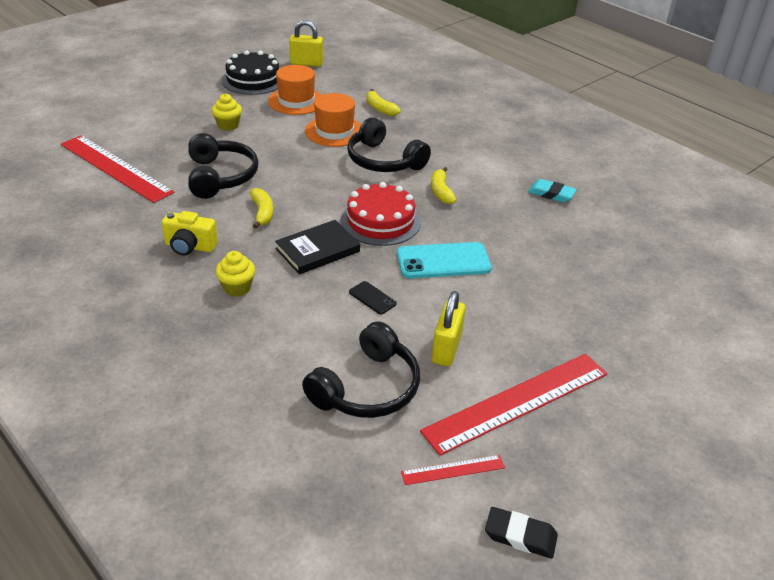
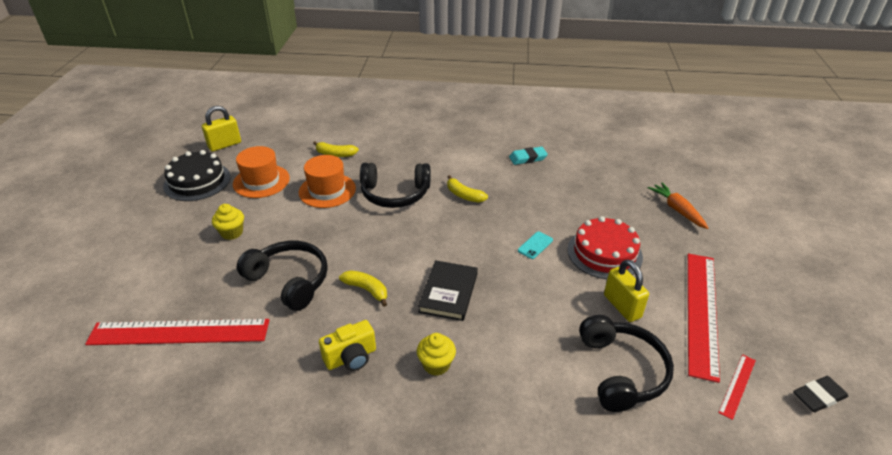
camera: 40 degrees left, 0 degrees up
(372, 298) = (533, 303): black phone -> none
(380, 221) = (457, 242): red cake -> red cake (604, 253)
(443, 261) = (535, 245): turquoise phone -> turquoise phone, size x0.50
(641, 316) = (677, 210): none -> orange carrot

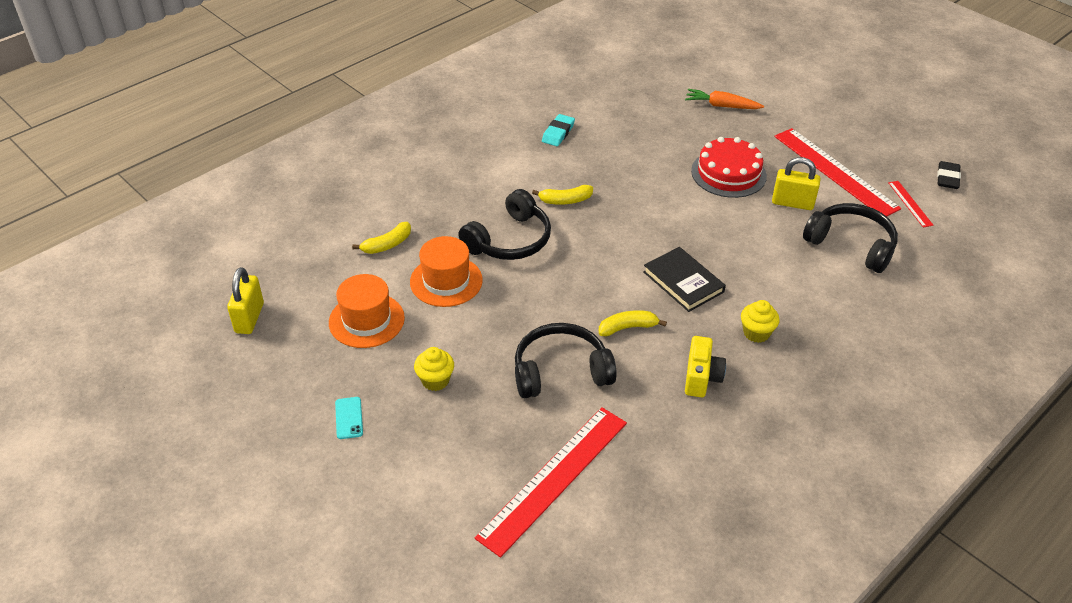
camera: 50 degrees left, 5 degrees up
(197, 181) = (299, 370): black cake -> none
(535, 245) = (679, 202): turquoise phone -> turquoise phone (349, 418)

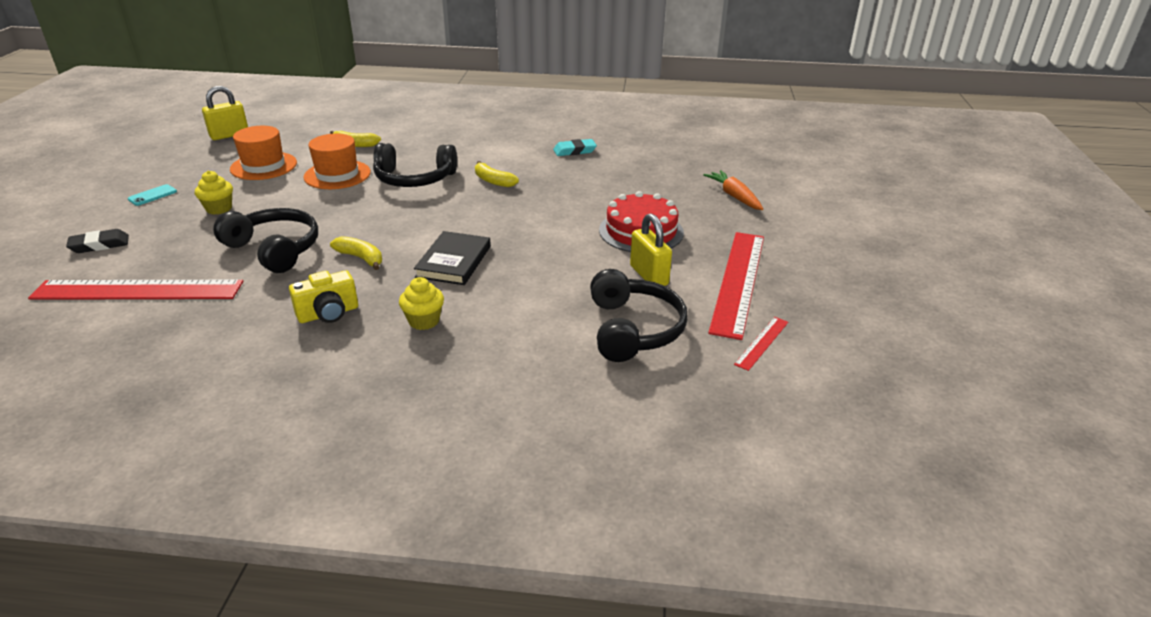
camera: 50 degrees right, 10 degrees down
(947, 178) = (852, 353): black eraser -> black eraser (99, 245)

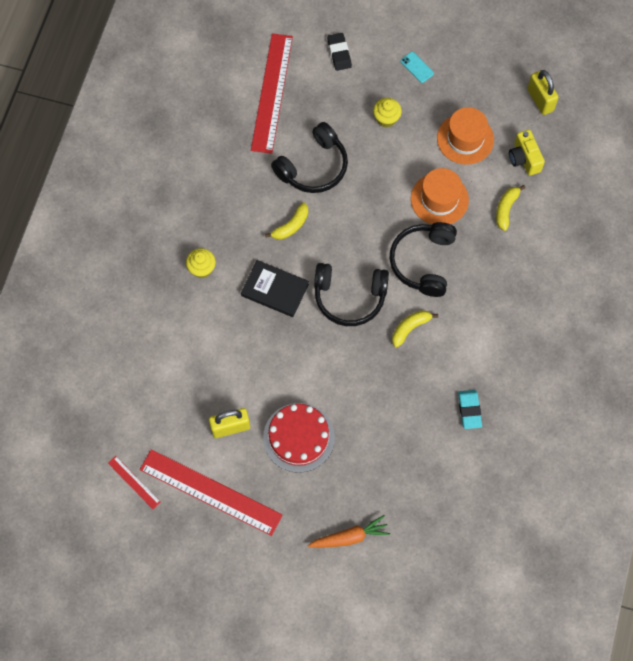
camera: 100 degrees right, 35 degrees up
(328, 314) = (221, 210): yellow camera -> yellow camera (524, 159)
(633, 329) = (166, 401): black headphones -> black headphones (349, 297)

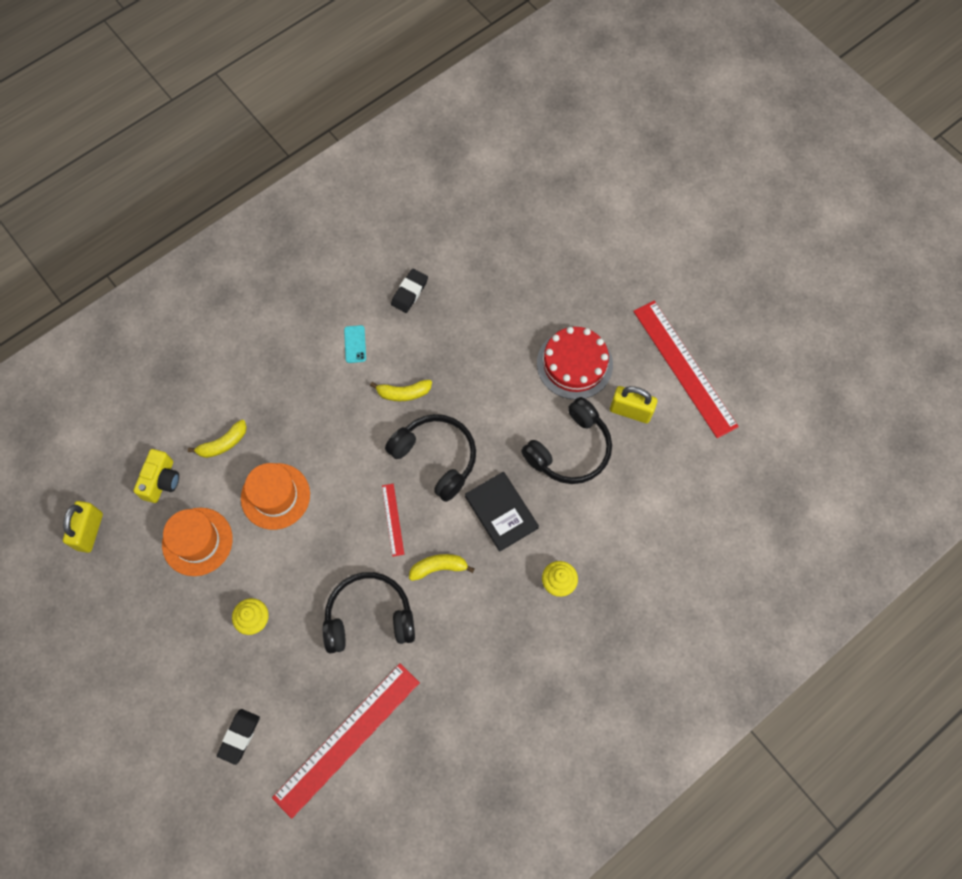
camera: 145 degrees left, 0 degrees up
(134, 482) = (749, 419): red ruler -> red ruler (393, 519)
(350, 537) = (587, 260): orange carrot -> none
(417, 67) = (174, 658): turquoise phone -> turquoise phone (355, 344)
(423, 262) = (342, 445): black headphones -> black headphones (570, 450)
(469, 410) = (409, 292): turquoise eraser -> black eraser

